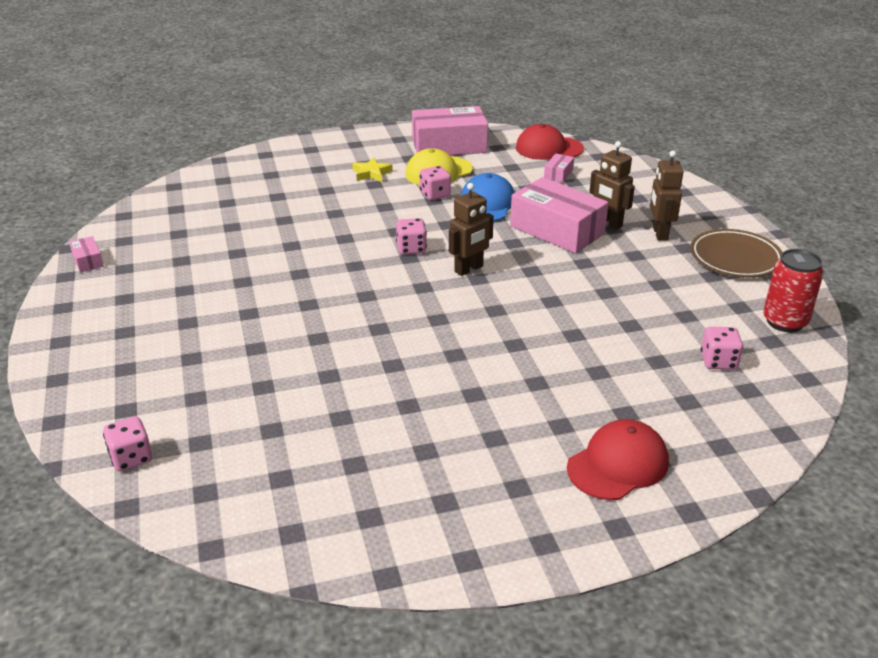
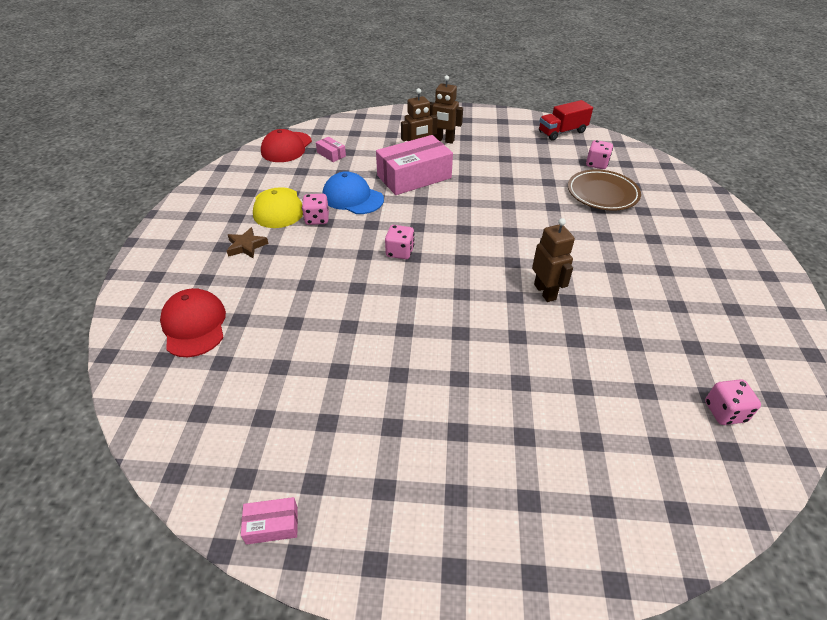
camera: 70 degrees left, 10 degrees up
(131, 458) = (682, 507): pink dice -> pink dice (724, 412)
(371, 173) = (246, 246): yellow star -> brown star
(449, 145) = (234, 191): pink box -> none
(469, 269) = (448, 230): brown robot -> brown robot (545, 292)
(618, 464) = (693, 227): red cap -> red cap (194, 325)
(735, 258) = (488, 125): brown plate -> brown plate (602, 194)
(785, 322) = (562, 132): red can -> red truck

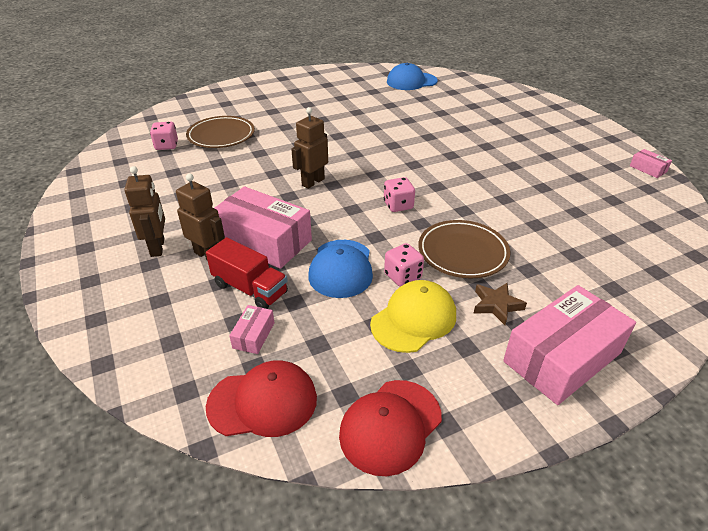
camera: 120 degrees left, 5 degrees down
(181, 249) = (562, 357): none -> pink box
(194, 325) = (612, 276): red cap -> red cap (390, 426)
(308, 258) = (462, 253): none -> brown plate
(545, 292) = (375, 136): brown robot -> brown robot (313, 182)
(562, 132) = (99, 174): red truck -> red truck (250, 289)
(724, 412) = (411, 81): pink dice -> blue cap

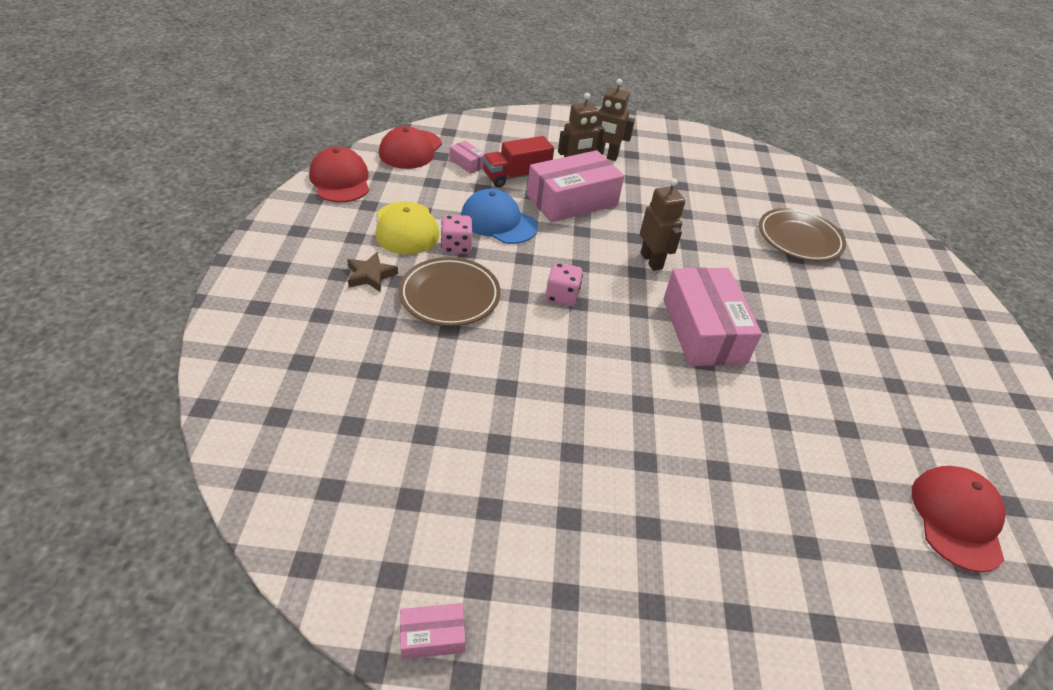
camera: 115 degrees right, 5 degrees up
(166, 146) = (790, 201): pink dice -> none
(411, 81) = (956, 518): blue cap -> red cap
(562, 357) = (288, 274): pink box -> pink box (703, 330)

